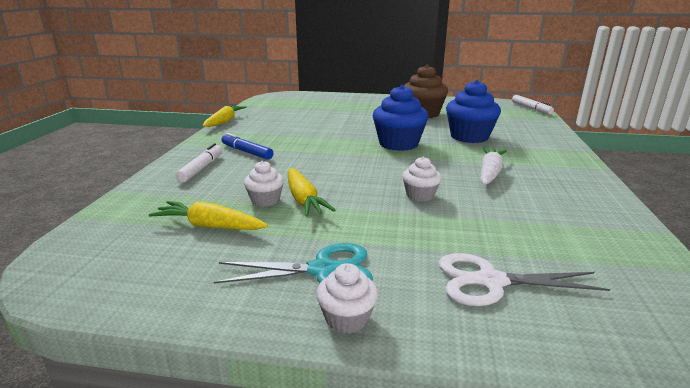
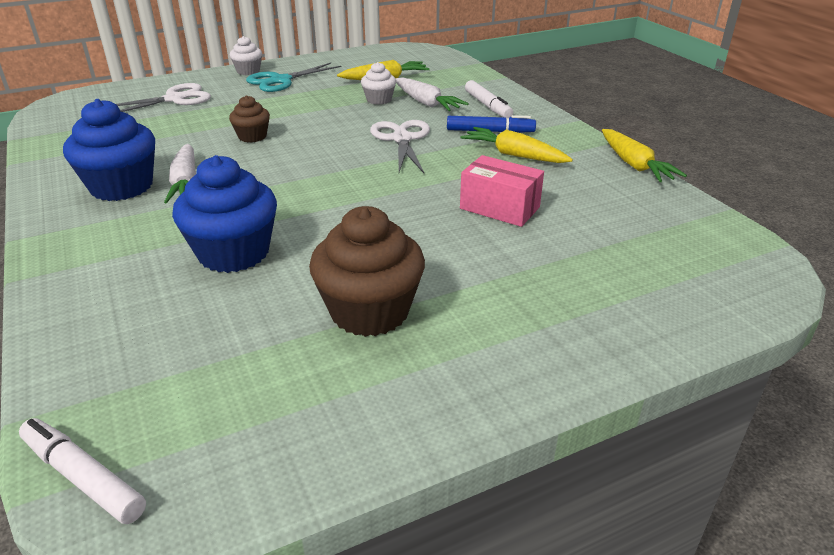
camera: 145 degrees right, 10 degrees up
(236, 184) = (426, 103): none -> white carrot
(303, 200) = (349, 107): yellow carrot -> yellow carrot (514, 155)
(310, 162) = (402, 139): none -> white scissors
(324, 123) = (499, 208): none -> pink box
(398, 144) = (334, 198): blue cupcake -> blue cupcake (122, 186)
(420, 195) = (252, 136): white cupcake -> brown cupcake

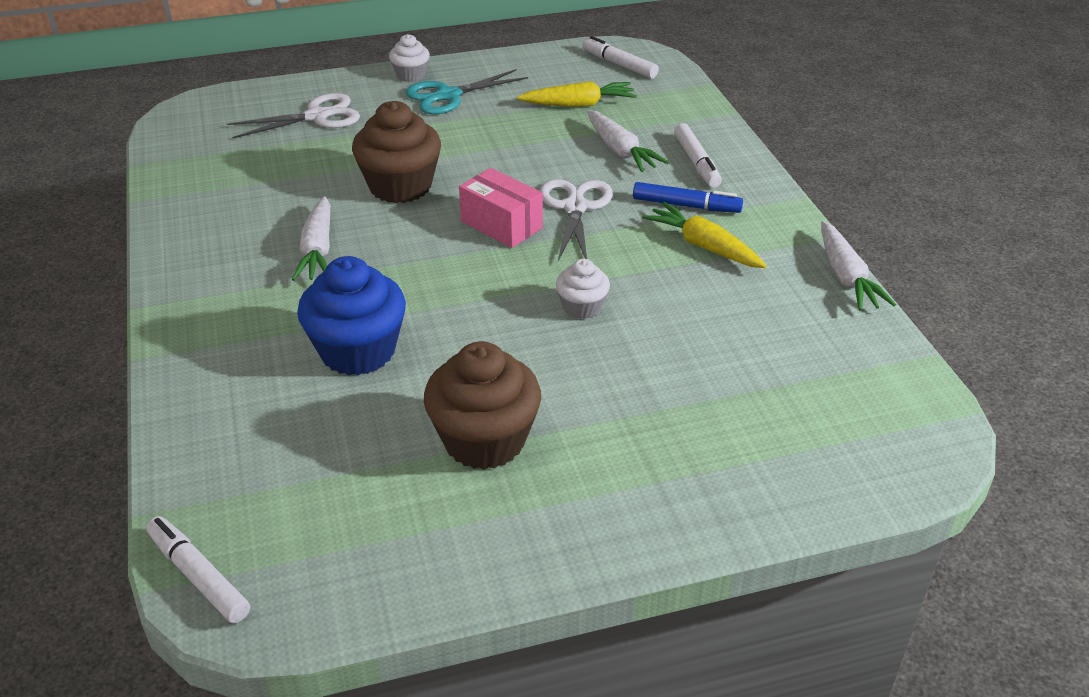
camera: 10 degrees right, 5 degrees up
(122, 186) = (248, 247): blue cupcake -> none
(252, 136) = (400, 186): brown cupcake -> brown cupcake, size x1.86
(379, 100) = (563, 140): white cupcake -> white cupcake (582, 307)
(408, 56) = (619, 64): none -> white marker
(499, 208) = (661, 323): pink box -> pink box (501, 225)
(634, 165) = (846, 276): yellow carrot -> white carrot

